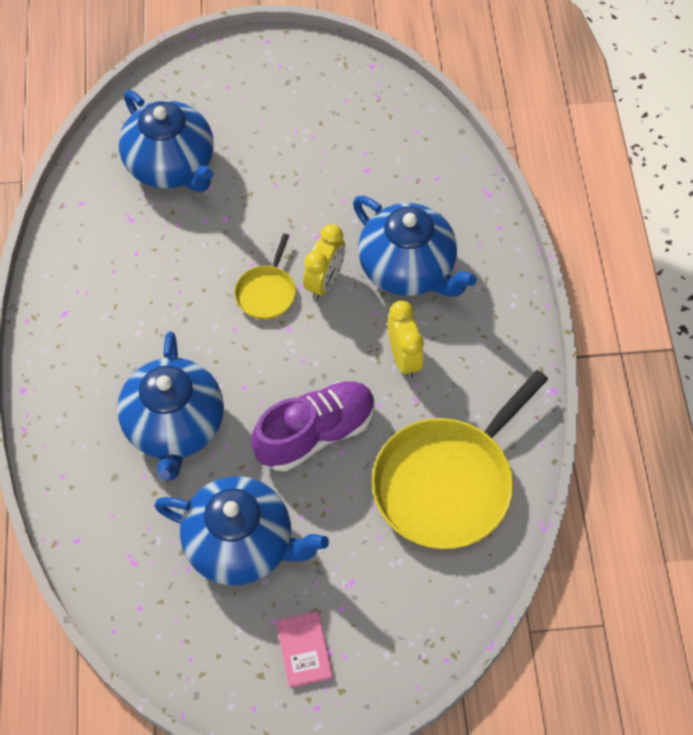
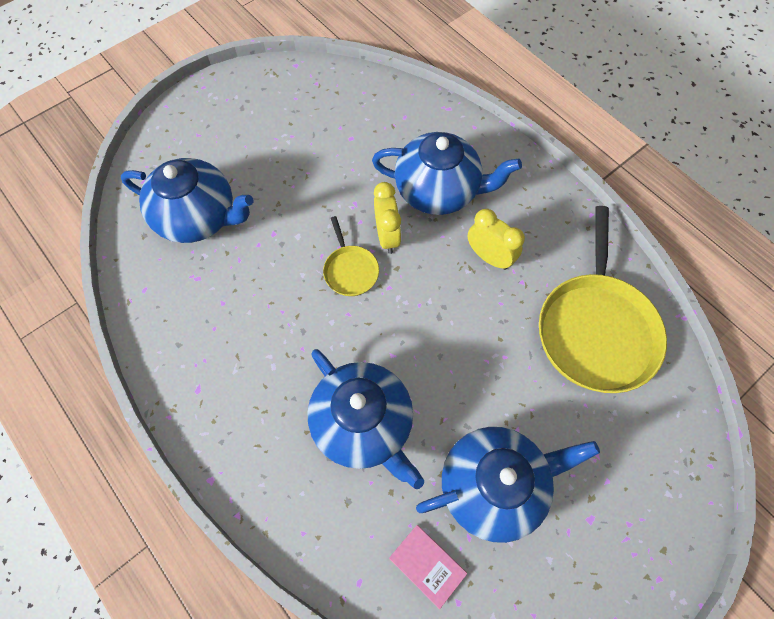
camera: 35 degrees left, 5 degrees up
(304, 650) = (610, 537): pink book -> pink book (427, 565)
(315, 433) = (474, 355): purple shoe -> none

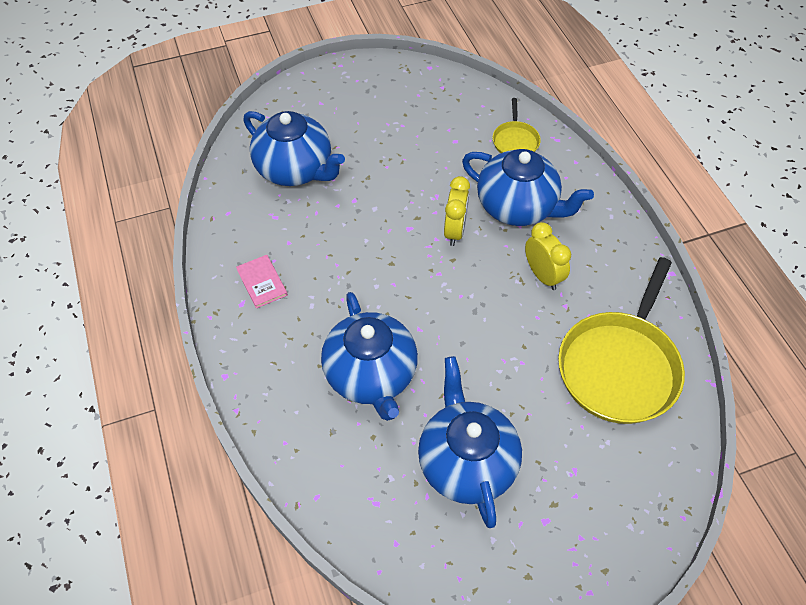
camera: 20 degrees right, 10 degrees down
(350, 270) = (410, 249): yellow pan -> yellow pan (515, 141)
(427, 565) = (381, 504): pink book -> pink book (262, 282)
(493, 485) = (466, 462): blue teapot -> blue teapot turned 105 degrees counterclockwise

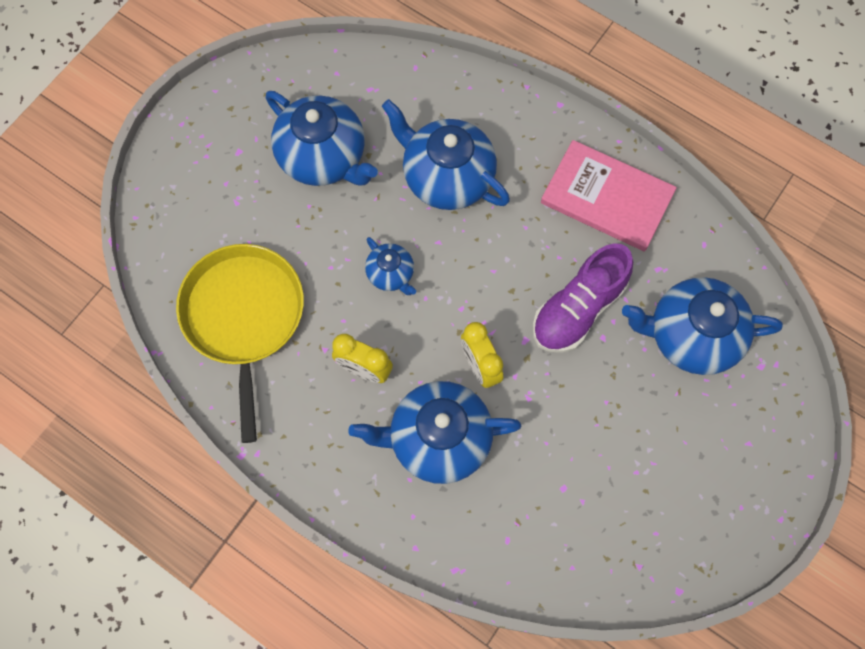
camera: 145 degrees right, 15 degrees up
(262, 282) = (607, 198): pink book -> pink book, size x2.05
(354, 225) = (578, 309): none -> purple shoe
(475, 328) = (391, 274): none -> blue teapot
(515, 141) = (499, 535): yellow pan -> none

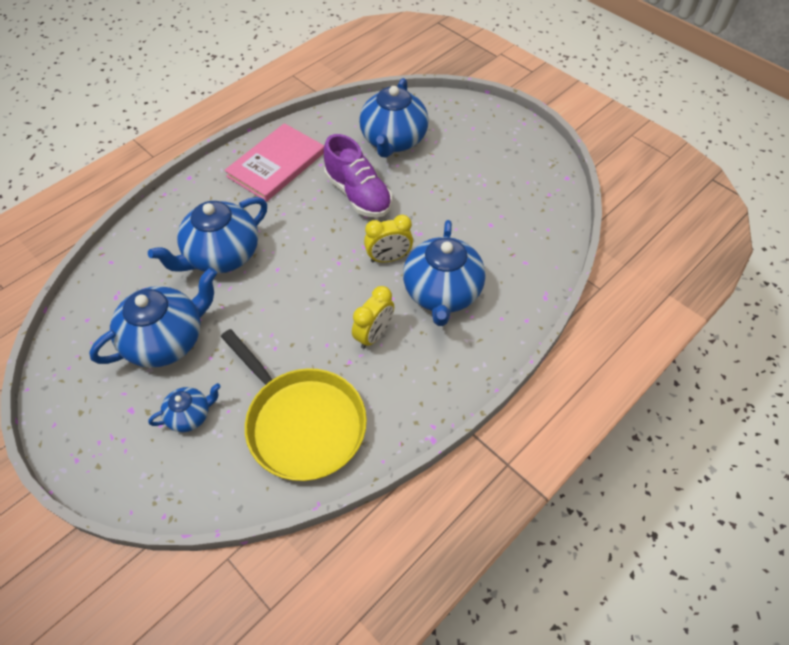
camera: 80 degrees left, 15 degrees down
(244, 317) = (302, 423): yellow pan -> yellow pan turned 135 degrees counterclockwise
(391, 274) = (295, 305): blue teapot -> blue teapot (190, 415)

